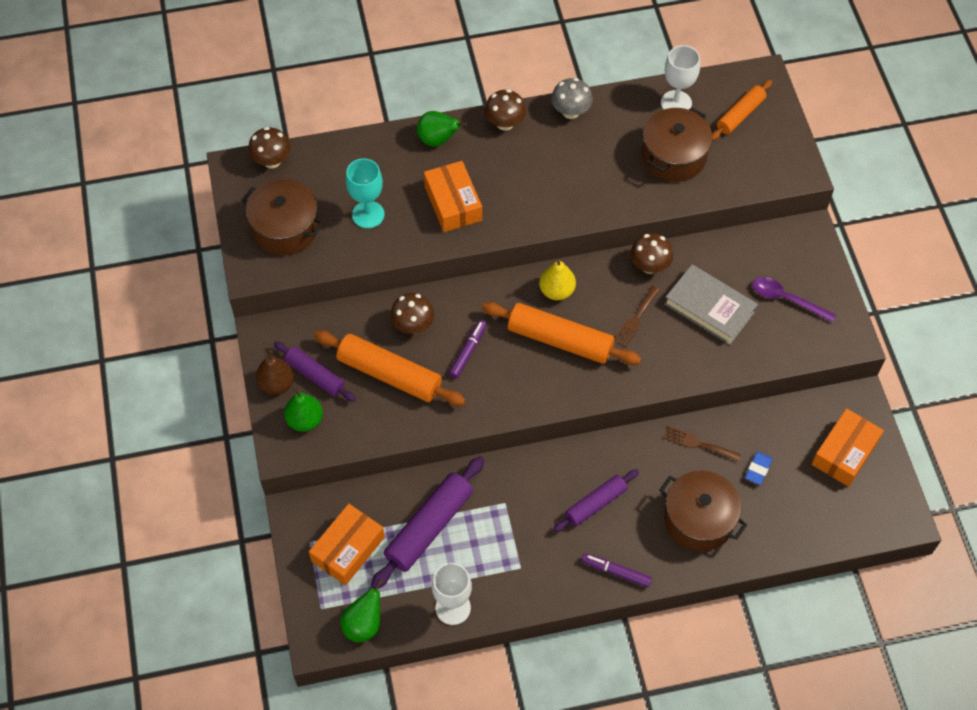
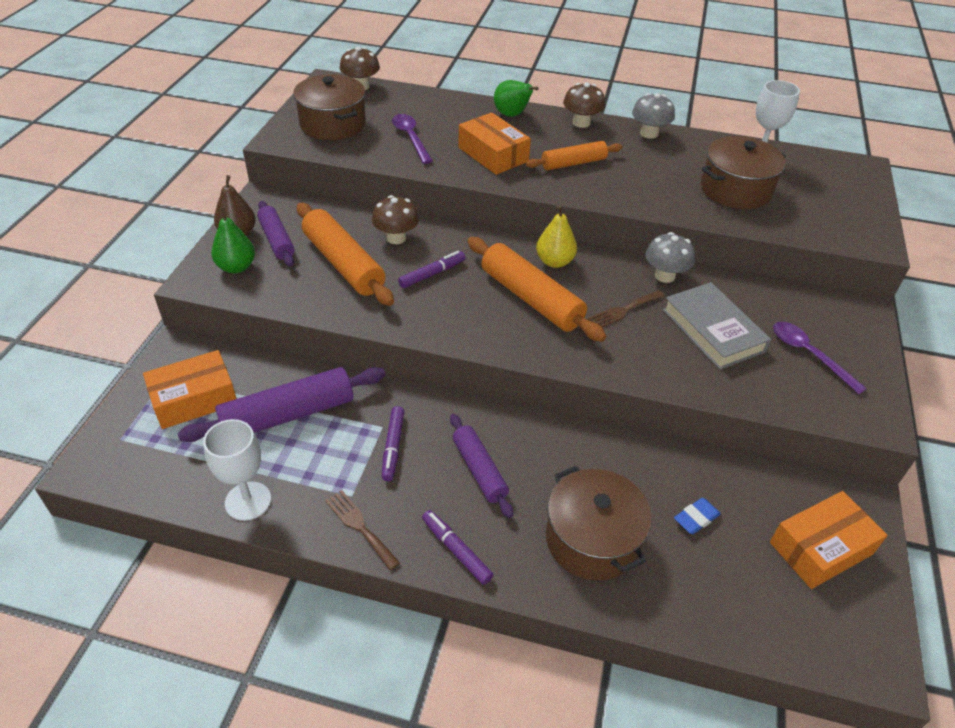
camera: 25 degrees right, 15 degrees down
(364, 624) = (145, 473): green pear -> none
(368, 214) = (410, 138): turquoise goblet -> purple spoon
(453, 203) = (493, 154): orange box -> orange box turned 45 degrees counterclockwise
(524, 515) = (393, 447): none -> purple marker
(595, 504) = (479, 470): purple rolling pin -> purple rolling pin turned 75 degrees clockwise
(649, 266) = (665, 276): brown mushroom -> grey mushroom
(698, 444) = (635, 462): brown fork -> brown fork (360, 526)
(740, 115) = (824, 183): orange rolling pin -> orange rolling pin (573, 163)

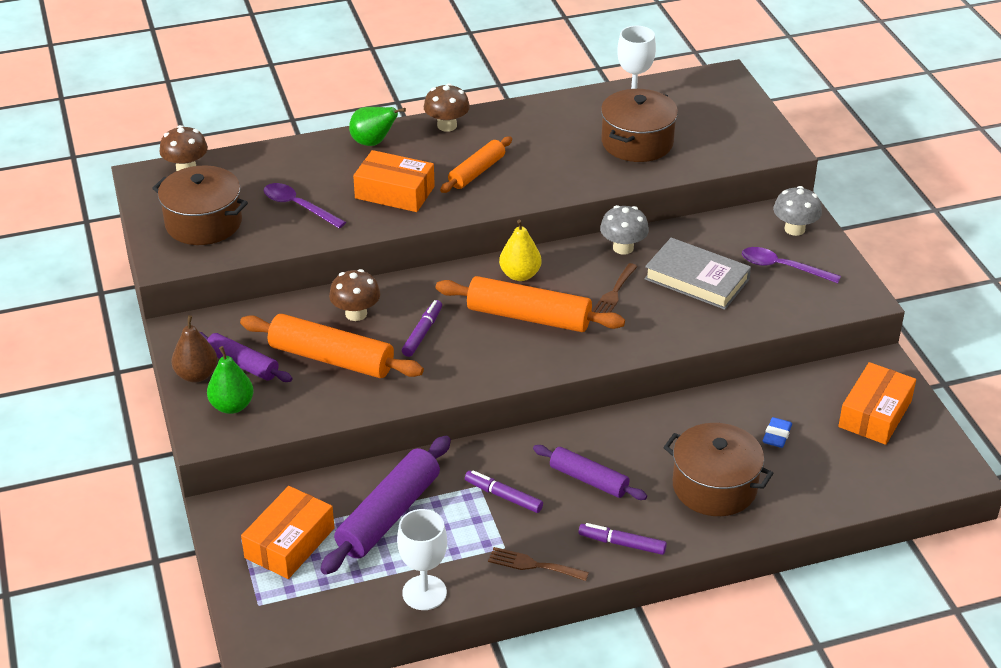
camera: 30 degrees left, 5 degrees down
(393, 447) = (503, 496): purple marker -> purple marker turned 150 degrees clockwise
(649, 133) = (518, 113): grey mushroom -> grey mushroom (794, 229)

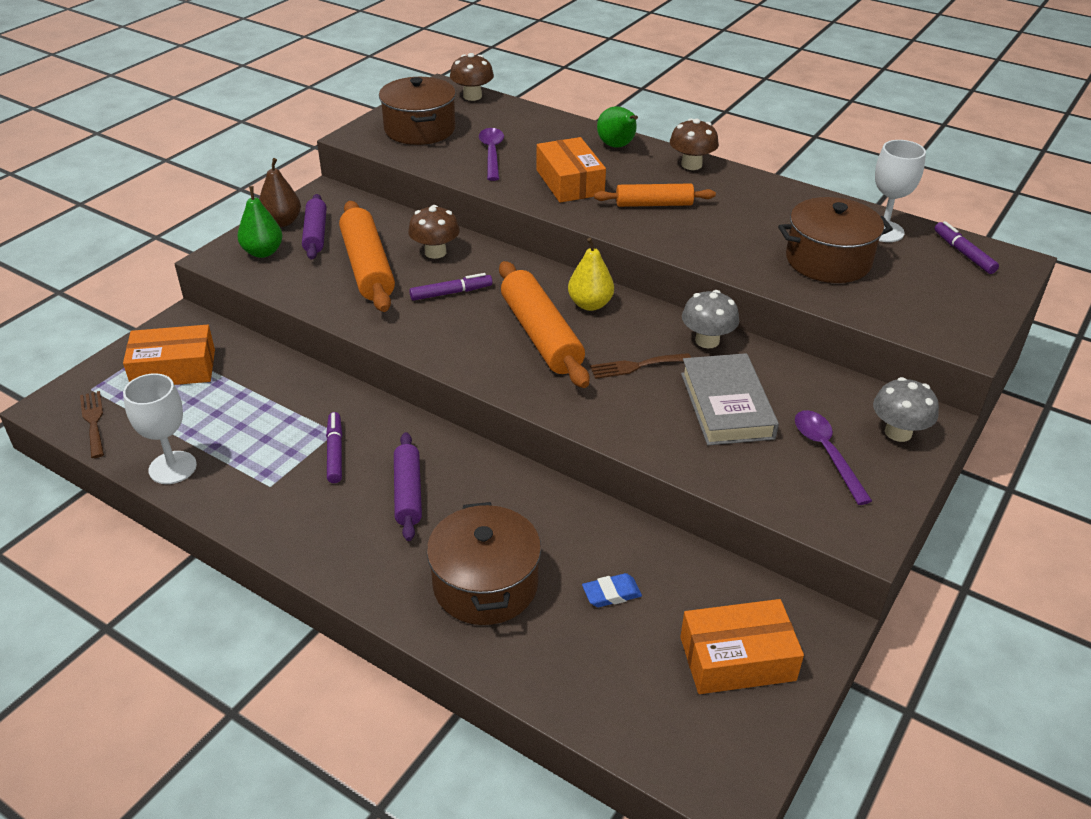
camera: 50 degrees right, 0 degrees up
(389, 515) = (251, 401): purple rolling pin -> none
(533, 565) = (262, 515): brown fork -> brown fork (93, 421)
(622, 544) = (341, 559): purple marker -> purple marker (963, 253)

